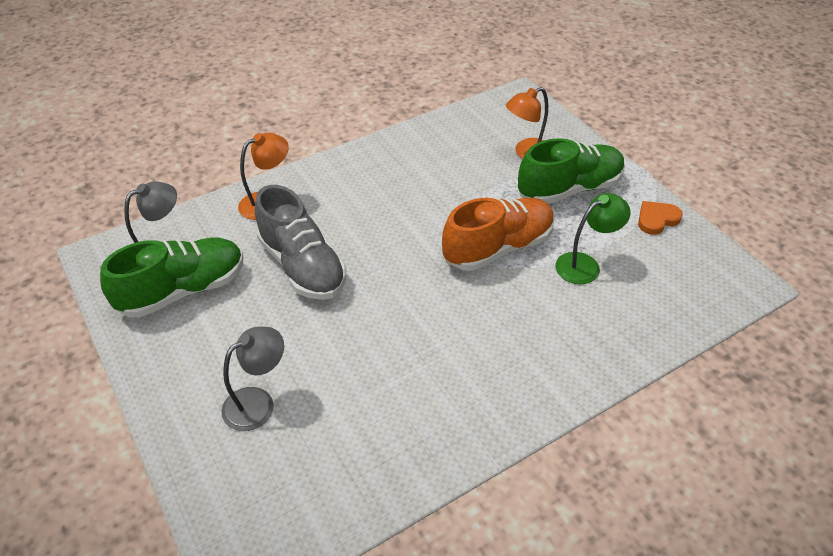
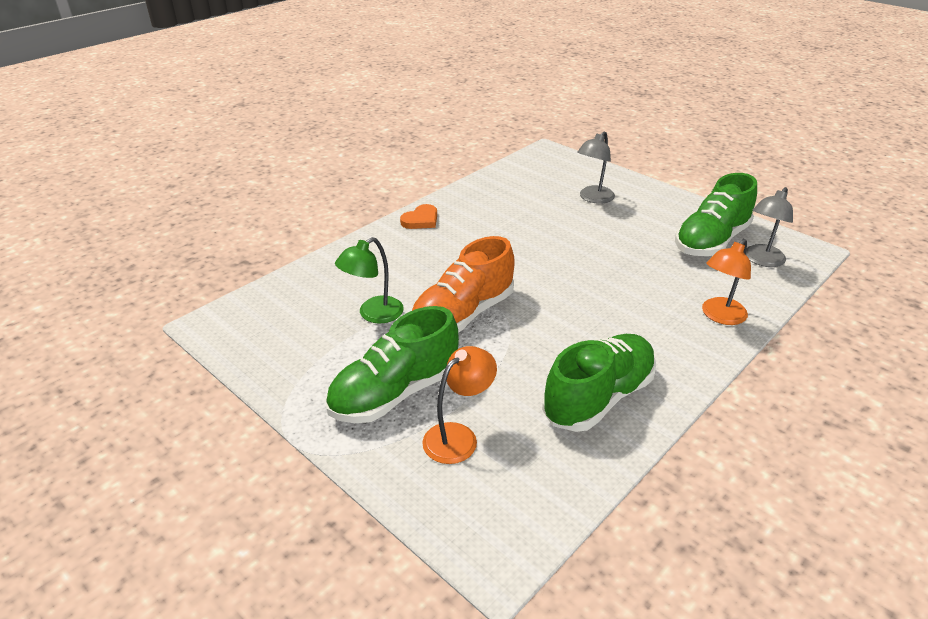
camera: 165 degrees right, 10 degrees down
(302, 266) = (633, 271): grey shoe -> none
(416, 159) = (598, 398): none -> green shoe
(657, 219) = (290, 374): orange heart -> orange heart (421, 220)

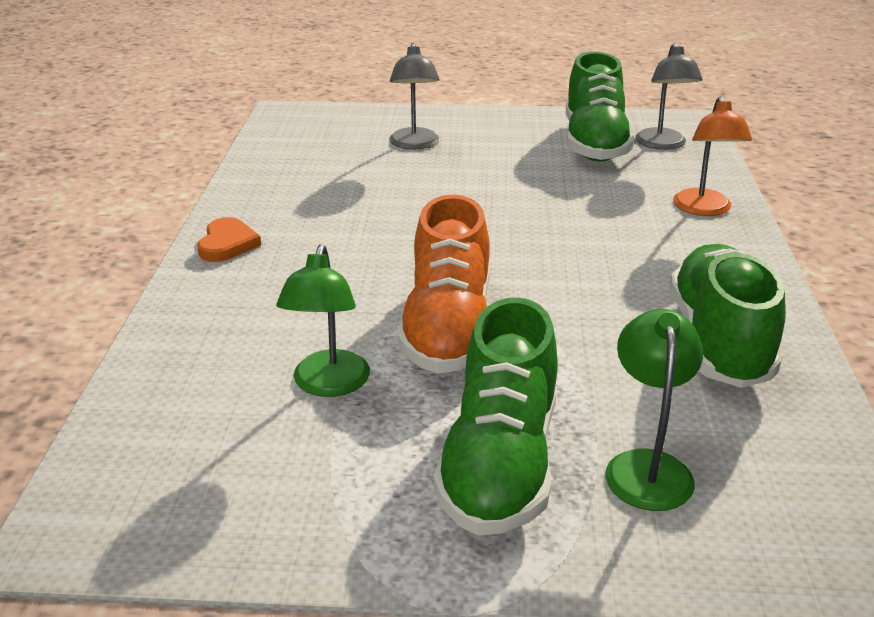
camera: 40 degrees left, 5 degrees down
(458, 436) = (647, 466): orange lamp -> green lamp

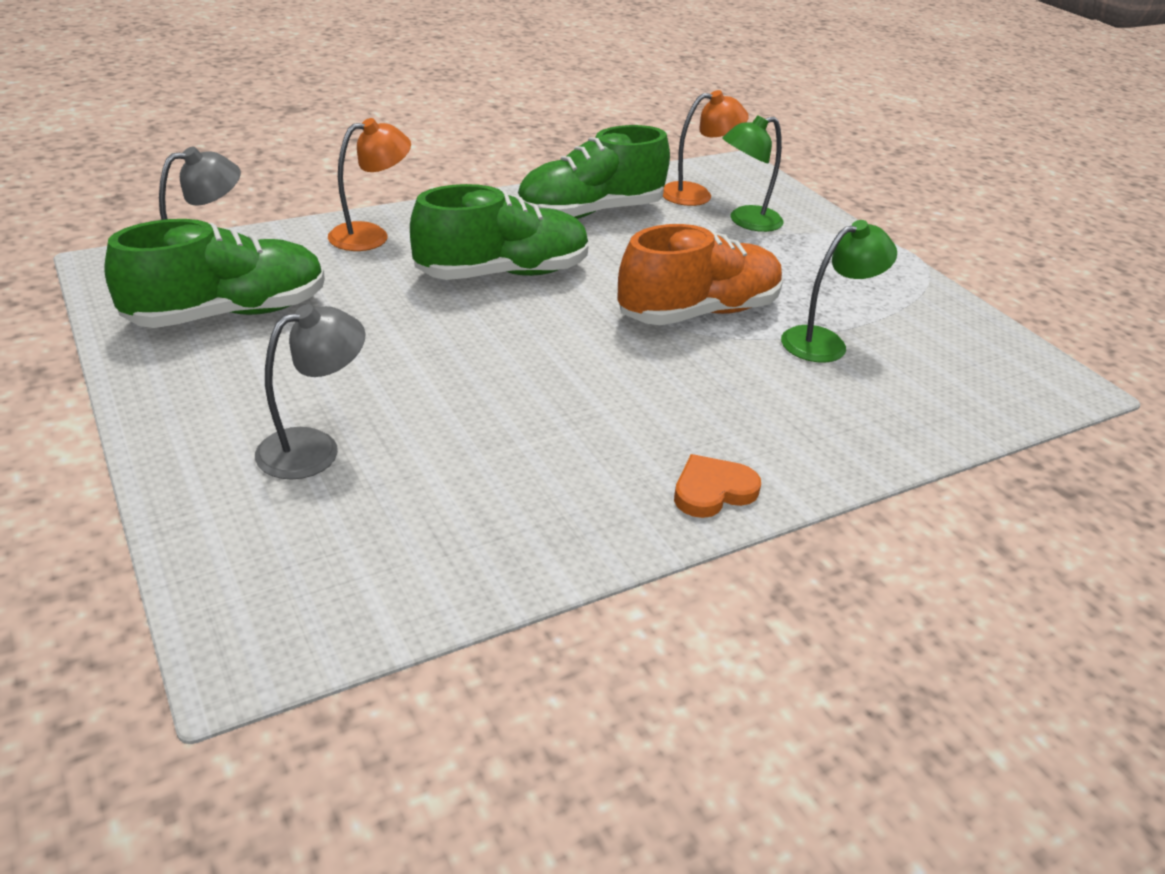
camera: 125 degrees left, 5 degrees up
(500, 463) = (804, 262): green shoe -> green shoe (502, 273)
(758, 457) = (696, 194): none -> orange lamp

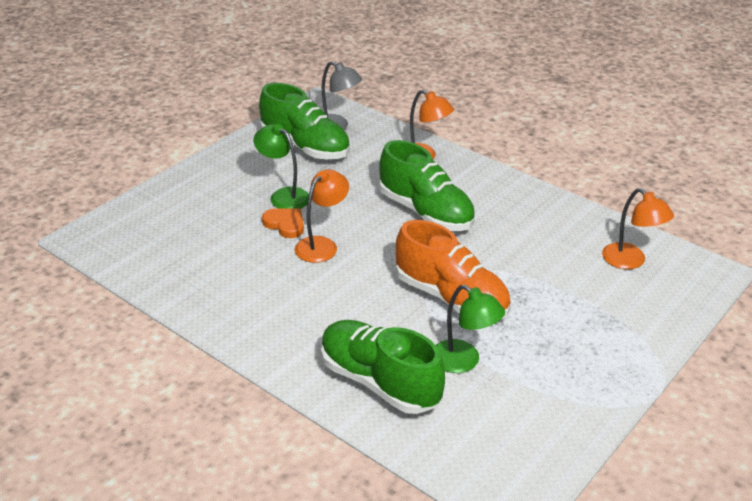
camera: 70 degrees right, 0 degrees up
(314, 448) = (216, 208): grey lamp -> none
(511, 373) = (322, 245): none -> orange lamp
(590, 213) = (542, 223): green shoe -> green shoe (379, 382)
(712, 490) = (262, 341): orange heart -> orange heart (285, 224)
(746, 221) = (612, 294): green lamp -> green lamp (283, 196)

